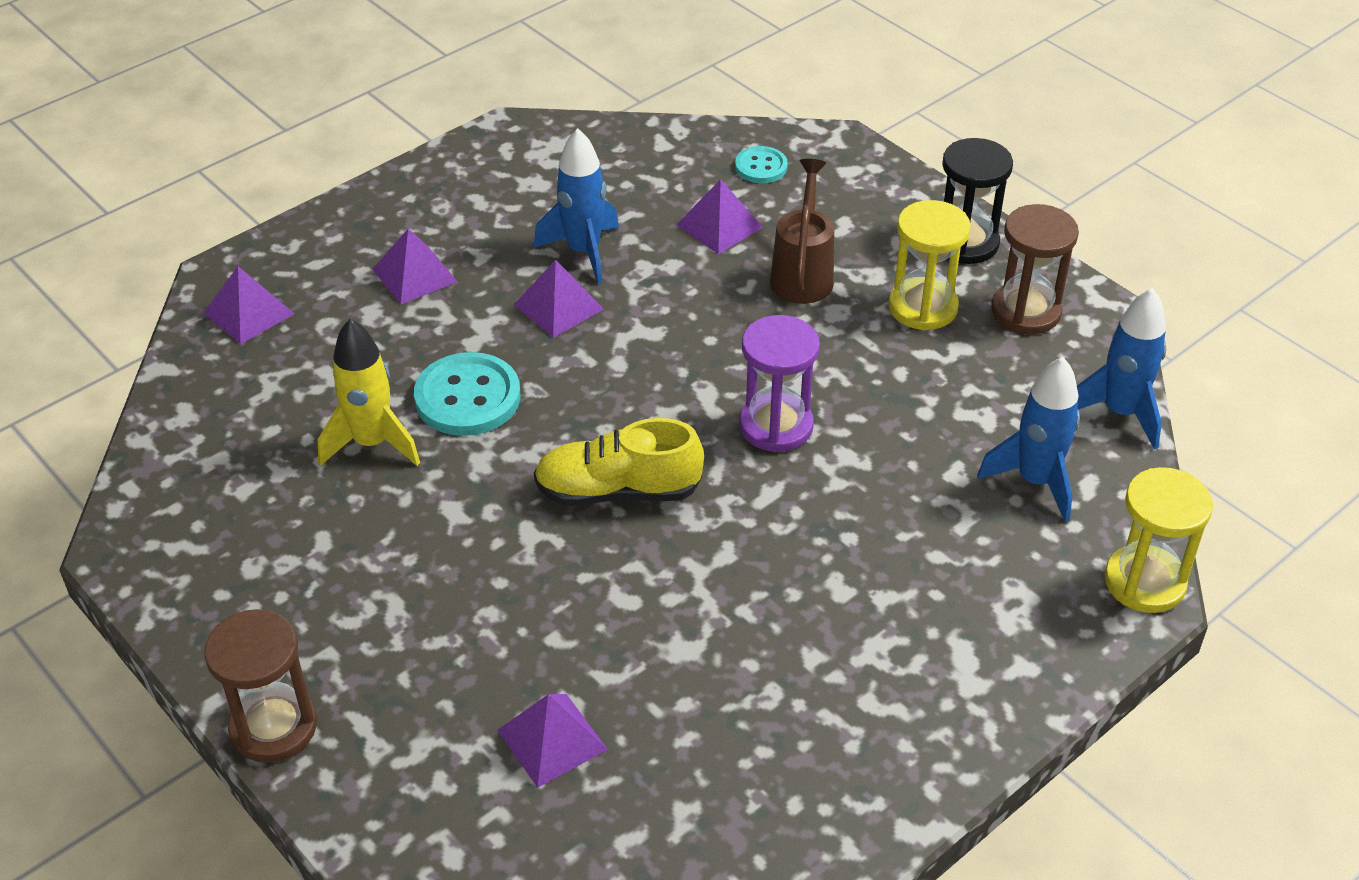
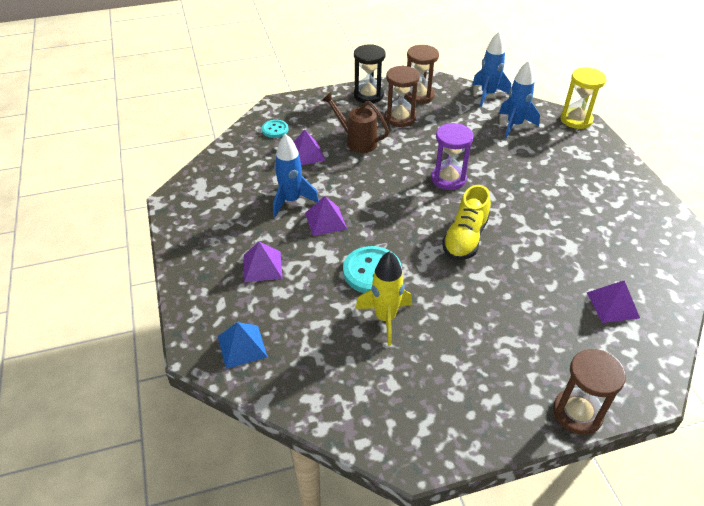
camera: 65 degrees left, 0 degrees up
(249, 313) = (242, 346): purple pyramid -> blue pyramid
(923, 307) = (400, 118): yellow hourglass -> brown hourglass

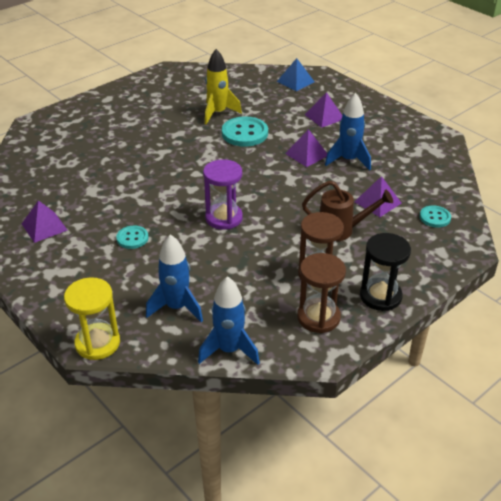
camera: 155 degrees right, 5 degrees down
(465, 238) = (185, 173): yellow shoe -> none
(537, 184) = (132, 238): none -> turquoise button
(577, 413) = (80, 104): brown hourglass -> none
(612, 305) = (56, 159): purple pyramid -> purple pyramid (44, 227)

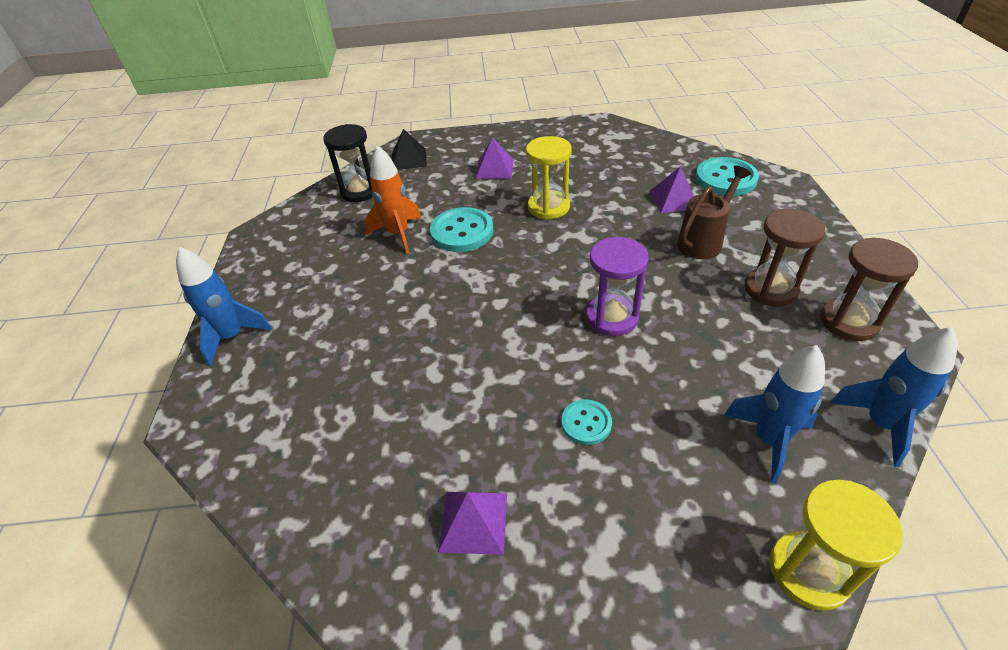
camera: 50 degrees left, 5 degrees up
(218, 113) = (398, 234): yellow rocket -> orange rocket
(295, 81) = (409, 159): blue pyramid -> black pyramid
(306, 154) = (548, 207): purple pyramid -> yellow hourglass
(348, 160) = (586, 186): blue rocket -> blue rocket (232, 337)
(380, 296) = (833, 263): black hourglass -> black hourglass (360, 191)
(435, 217) = (726, 179): turquoise button -> turquoise button, size x1.75

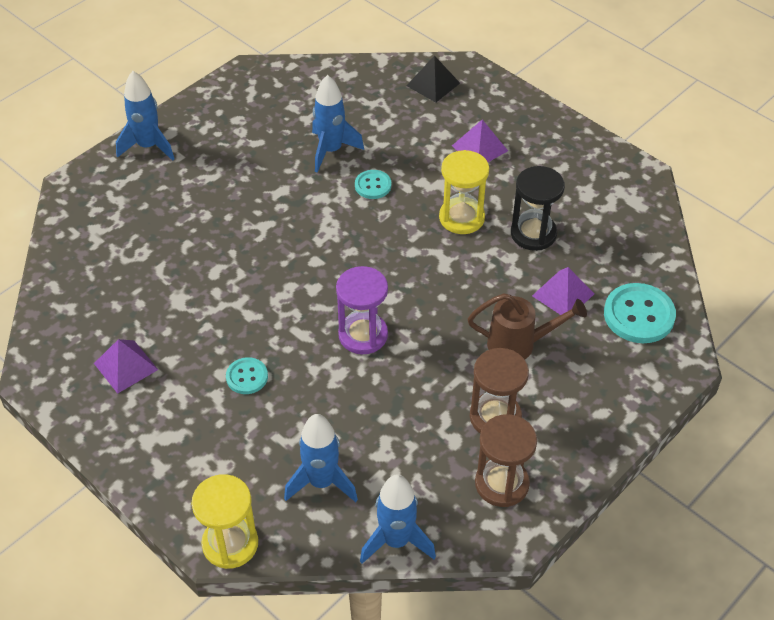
camera: 45 degrees right, 5 degrees up
(360, 191) = (358, 88): black hourglass -> black hourglass (533, 234)
(398, 234) = (331, 150): orange rocket -> blue rocket
(462, 232) = (373, 185): turquoise button -> turquoise button, size x0.57

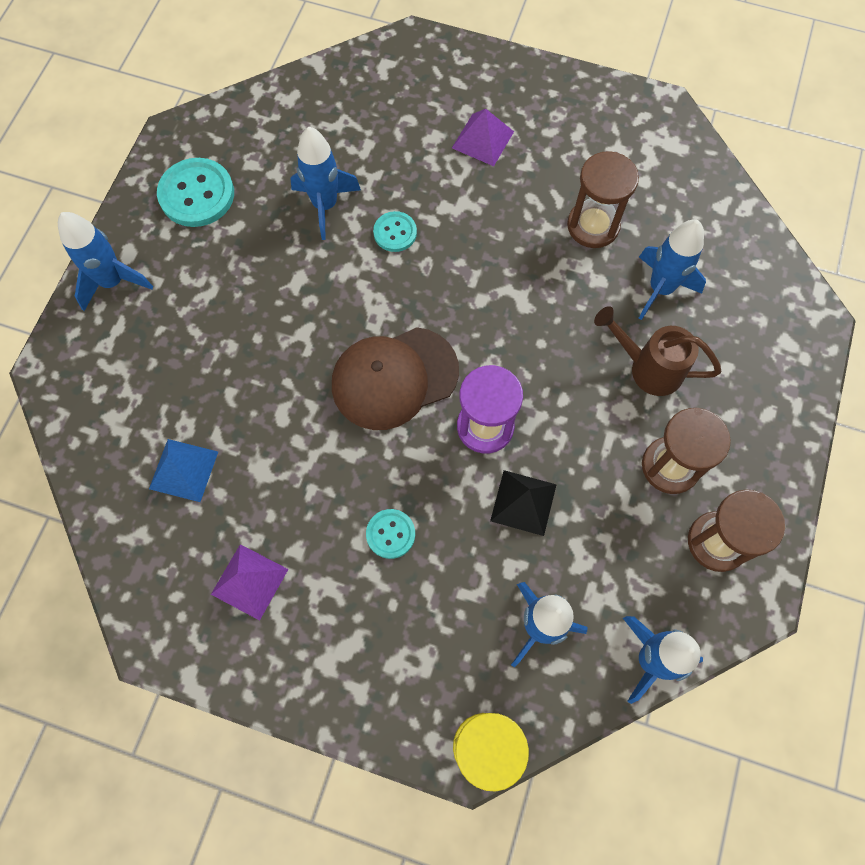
camera: 25 degrees left, 20 degrees up
(124, 279) = (184, 470): none -> blue pyramid
(313, 278) = (394, 378): none -> brown cap
(433, 84) = (390, 75): black pyramid -> black pyramid (523, 502)
(461, 218) = (510, 236): yellow hourglass -> none
(519, 344) = (648, 368): brown watering can -> brown watering can turned 135 degrees counterclockwise
(533, 234) = (593, 226): black hourglass -> brown hourglass
(563, 294) = (660, 288): purple pyramid -> blue rocket
(639, 315) = (745, 281): turquoise button -> turquoise button (197, 194)

